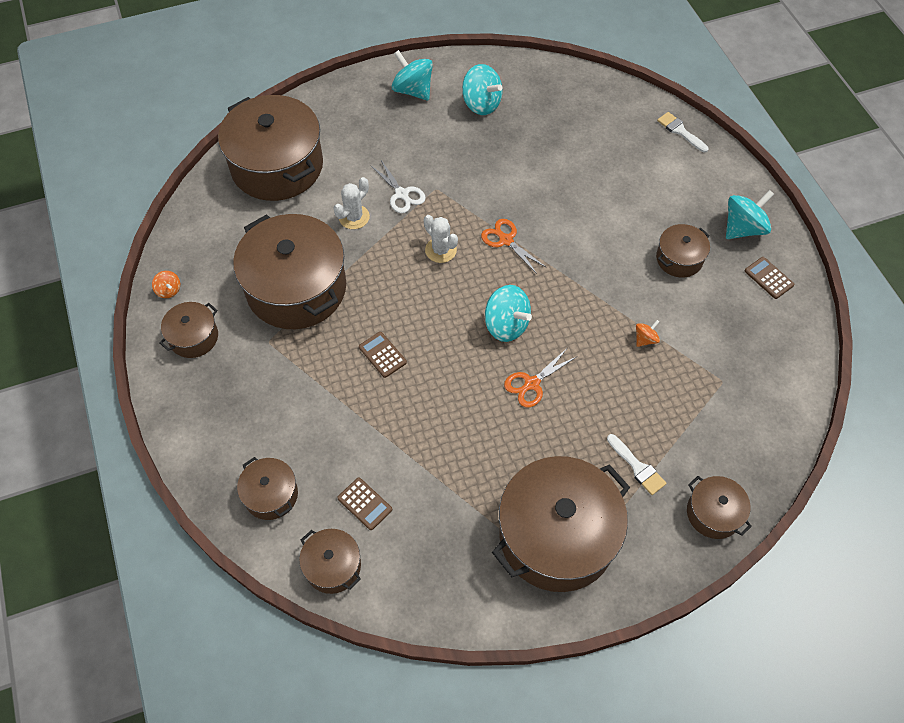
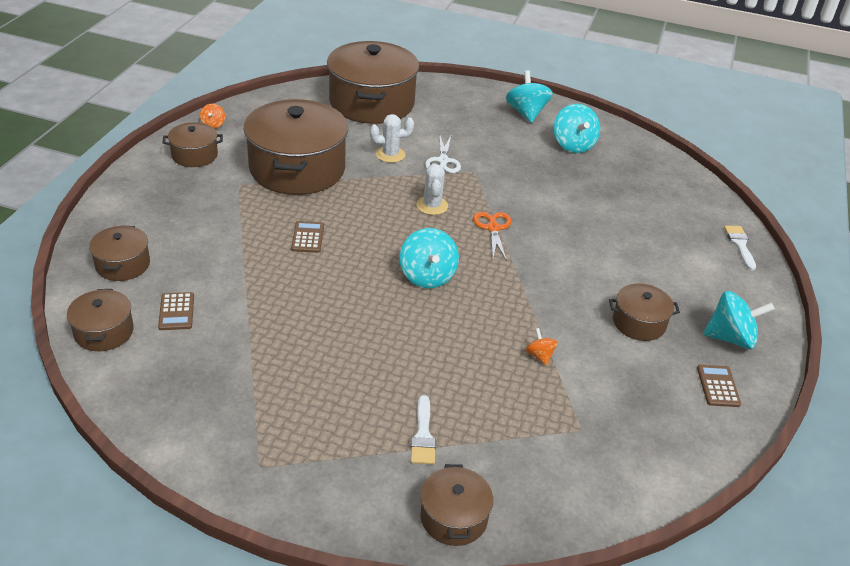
camera: 35 degrees right, 20 degrees down
(531, 383) = (401, 323): orange scissors -> none
(557, 536) = (292, 433): brown pot -> none
(645, 339) = (539, 356): orange spinning top -> orange spinning top turned 105 degrees counterclockwise

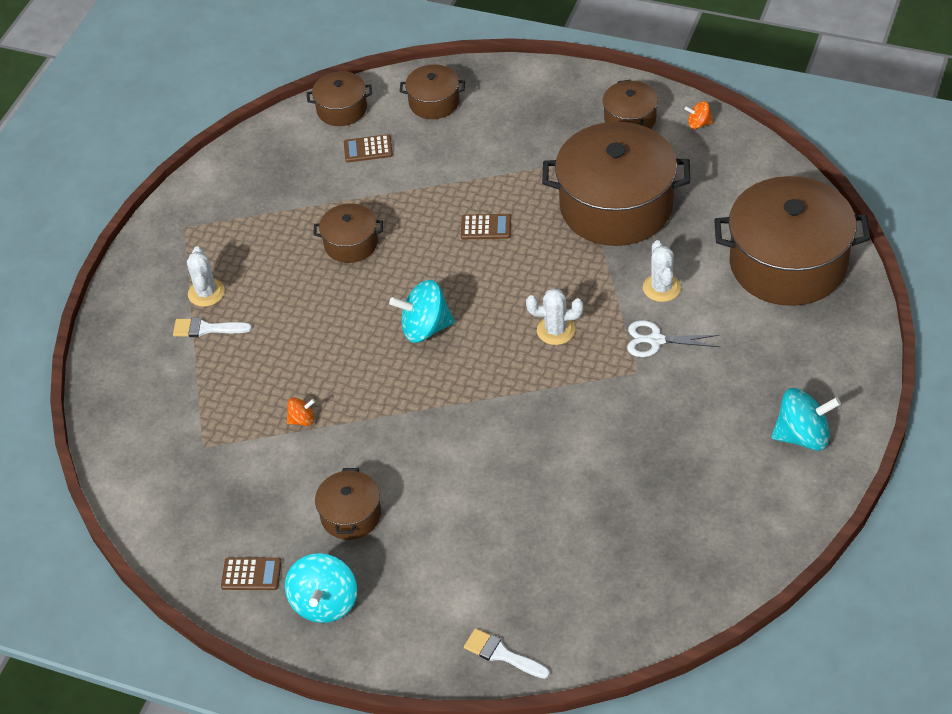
camera: 100 degrees right, 10 degrees up
(369, 438) = (206, 293): none -> white cactus
(454, 517) = (119, 350): brown pot -> brown pot (351, 243)
(493, 228) = (516, 388): orange scissors -> none
(573, 145) = (723, 486): turquoise spinning top -> none
(740, 245) = (502, 654): white brush -> white brush turned 150 degrees counterclockwise

